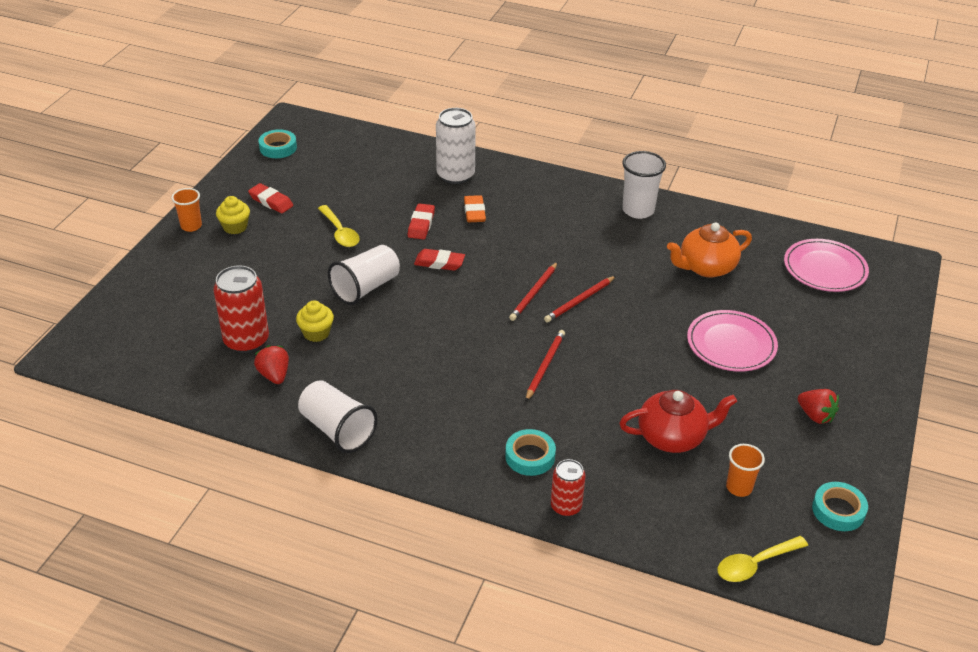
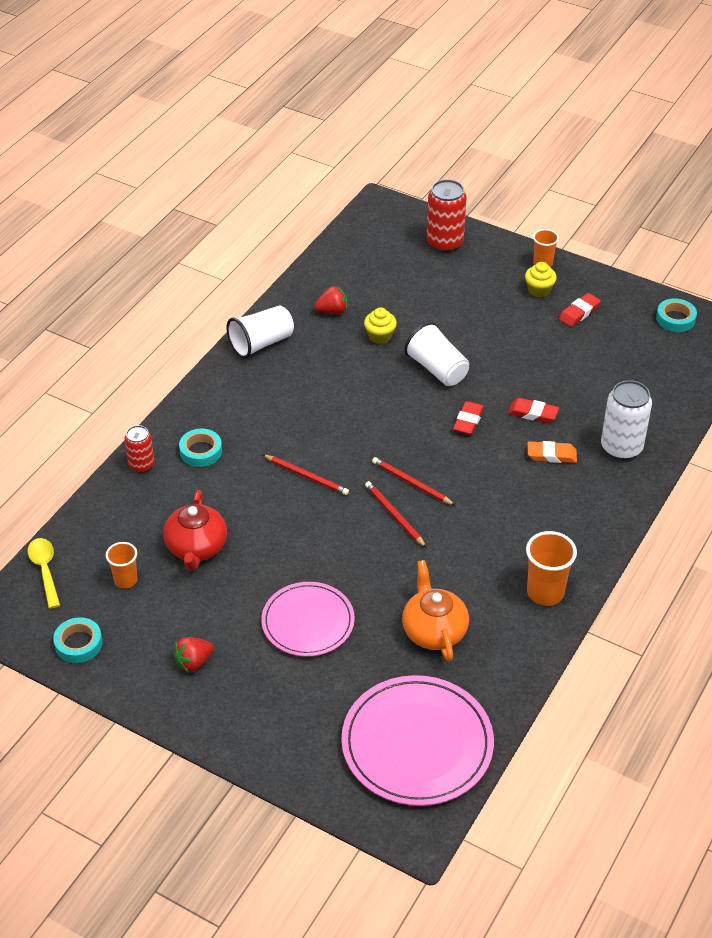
camera: 100 degrees right, 5 degrees up
(246, 340) = (378, 296): red can -> red can (444, 243)
(340, 232) = (524, 356): yellow spoon -> none
(638, 210) = (545, 592): white cup -> orange cup
(825, 268) = (417, 744): pink plate -> pink plate, size x1.53

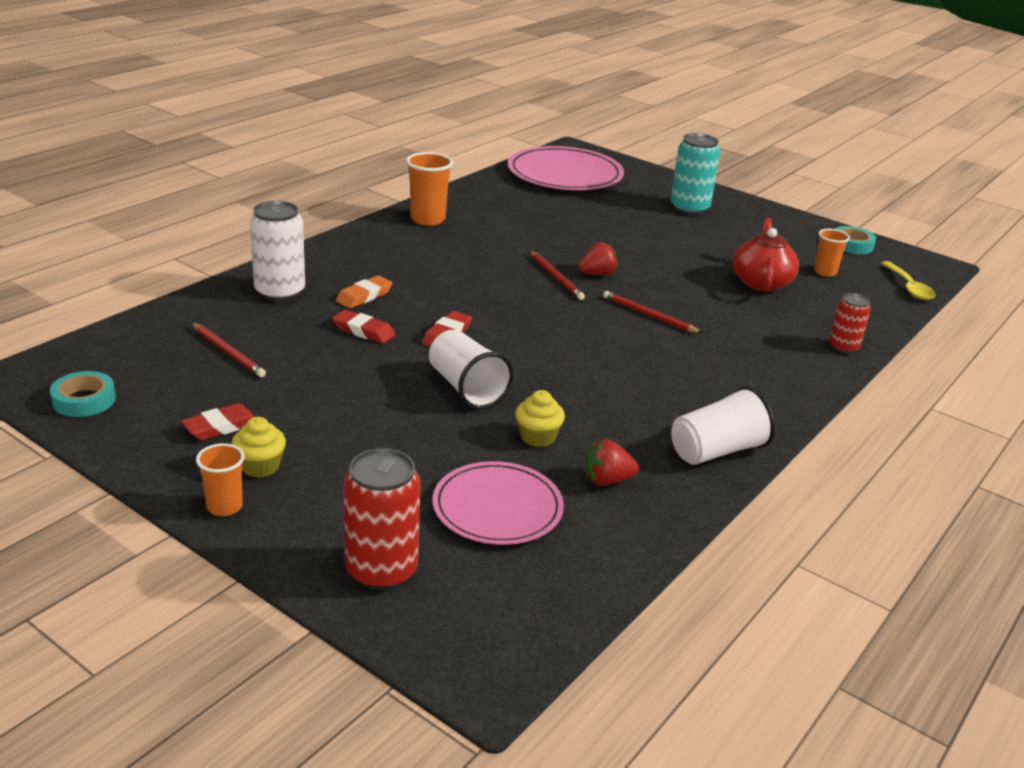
camera: 175 degrees left, 15 degrees down
(193, 662) = (746, 225): red strawberry -> red strawberry (597, 274)
(201, 451) = (776, 350): turquoise tape -> none
(258, 687) = (689, 208): none -> turquoise can
(308, 622) = (648, 231): pink plate -> pink plate (497, 507)
(411, 483) = (531, 296): red pencil -> red pencil (228, 352)
(434, 631) = (536, 214): orange teapot -> none
(551, 455) = (364, 296): orange eraser -> orange eraser turned 60 degrees counterclockwise

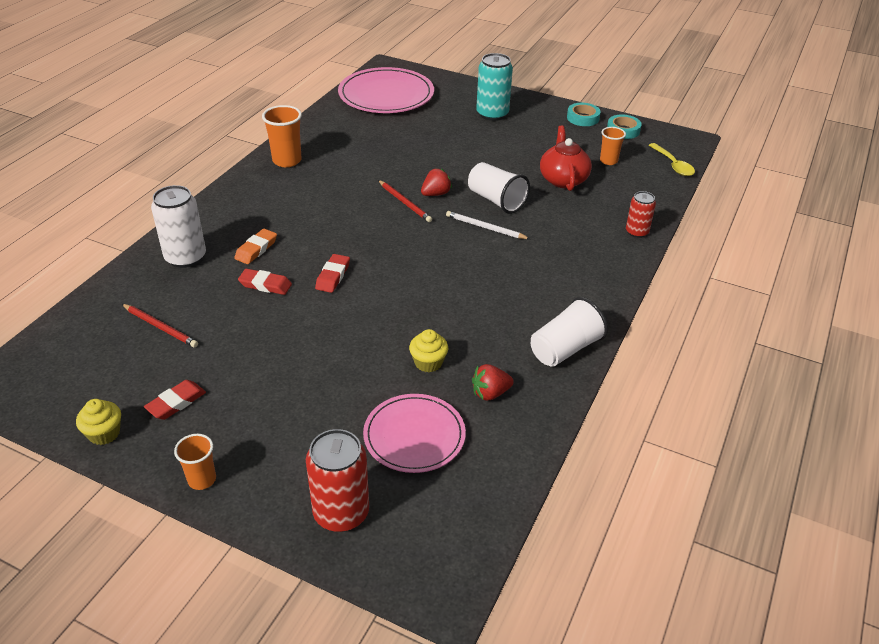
camera: 10 degrees left, 10 degrees up
(84, 400) = (54, 398): turquoise tape -> turquoise tape (583, 118)
(260, 466) = (219, 435): yellow cupcake -> yellow cupcake (104, 433)
(466, 388) = (362, 326): white cup -> white cup (496, 200)
(649, 315) = (485, 228): red pencil -> white pencil

